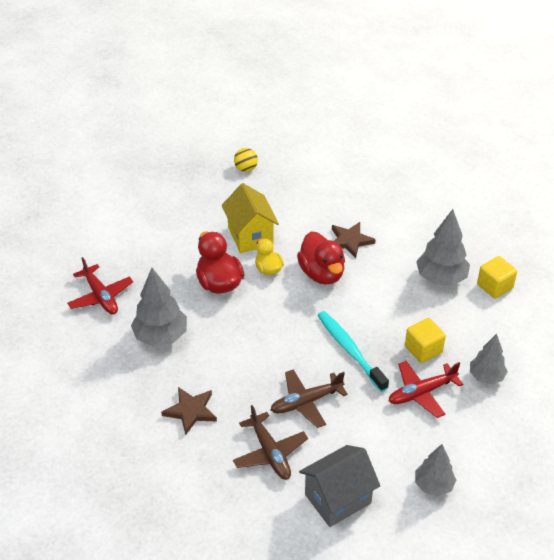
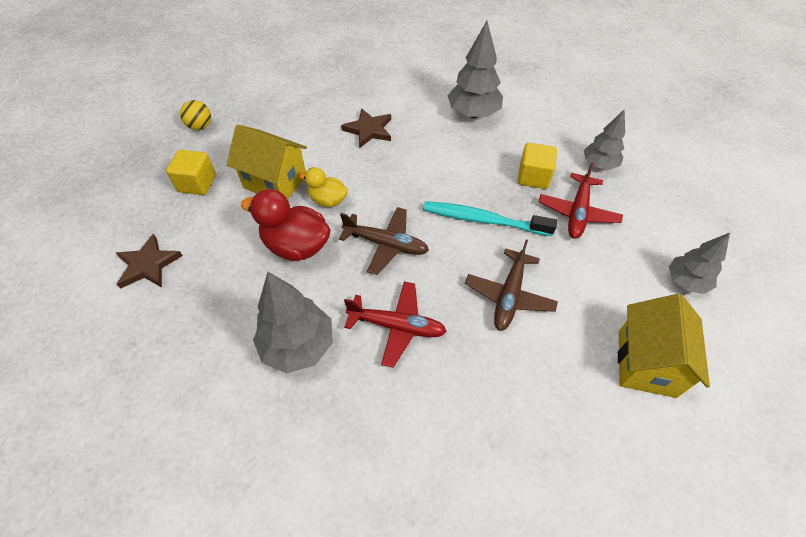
camera: 45 degrees left, 10 degrees up
(101, 296) = (178, 356): red plane -> red plane (397, 326)
(190, 411) = (422, 400): brown star -> brown star (148, 265)
(270, 453) = (542, 373): brown plane -> brown plane (386, 244)
(322, 273) = (379, 172): red duck -> none
(338, 499) = (646, 363): grey house -> yellow house
(494, 286) = (515, 95): yellow cube -> yellow cube (197, 183)

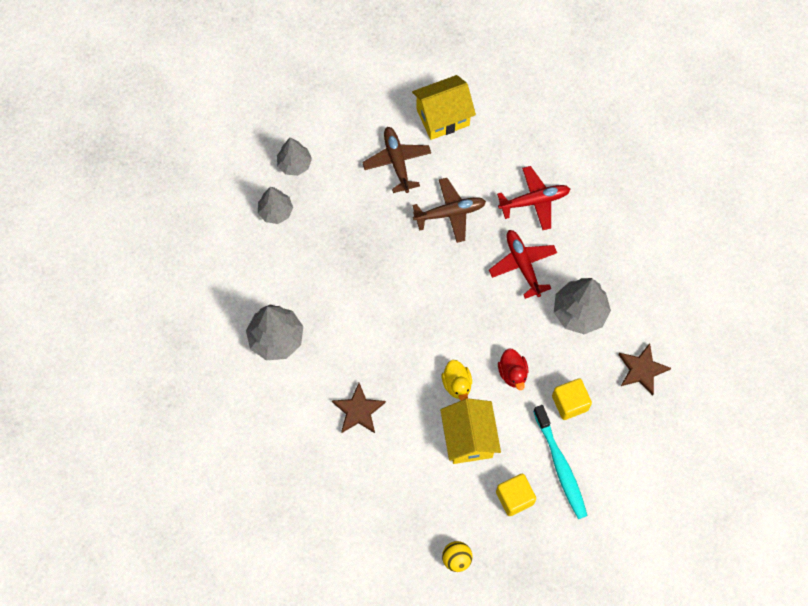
camera: 125 degrees left, 15 degrees up
(148, 265) = (602, 460): brown star -> brown star (642, 370)
(296, 246) = (512, 373): red duck -> red duck, size x0.60
(386, 244) = (466, 314): brown plane -> brown plane (397, 161)
(483, 220) = (395, 263): turquoise toothbrush -> turquoise toothbrush (560, 466)
(533, 177) = (324, 252): yellow cube -> yellow cube (570, 403)
(577, 212) = (341, 204): red plane -> red plane (534, 201)
(686, 282) = (360, 115): grey tree -> grey tree (294, 164)

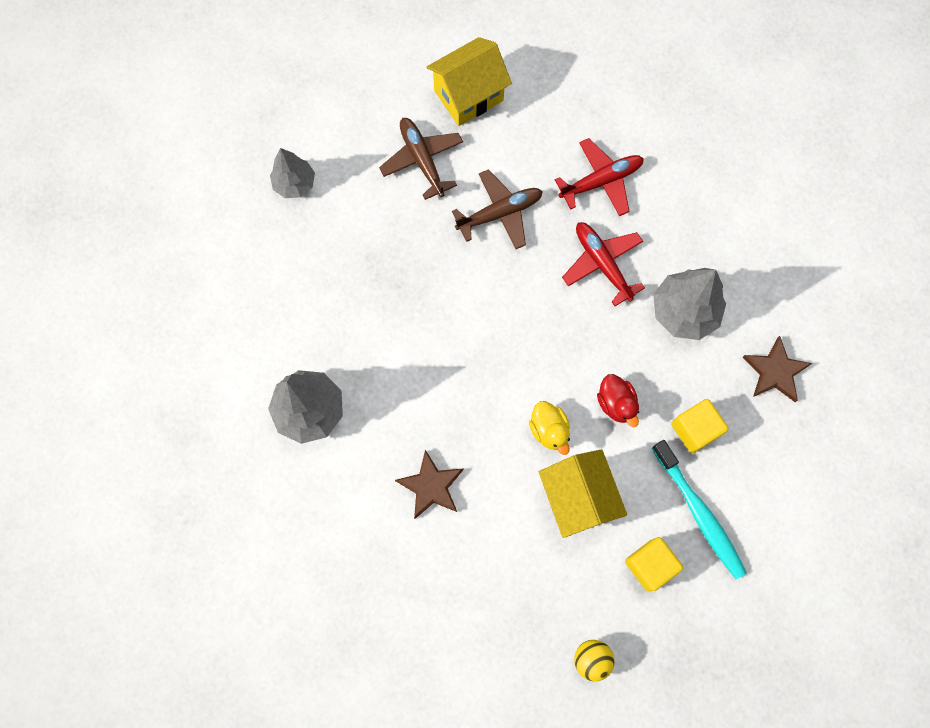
camera: 10 degrees left, 5 degrees up
(275, 211) = (281, 247): grey tree -> none

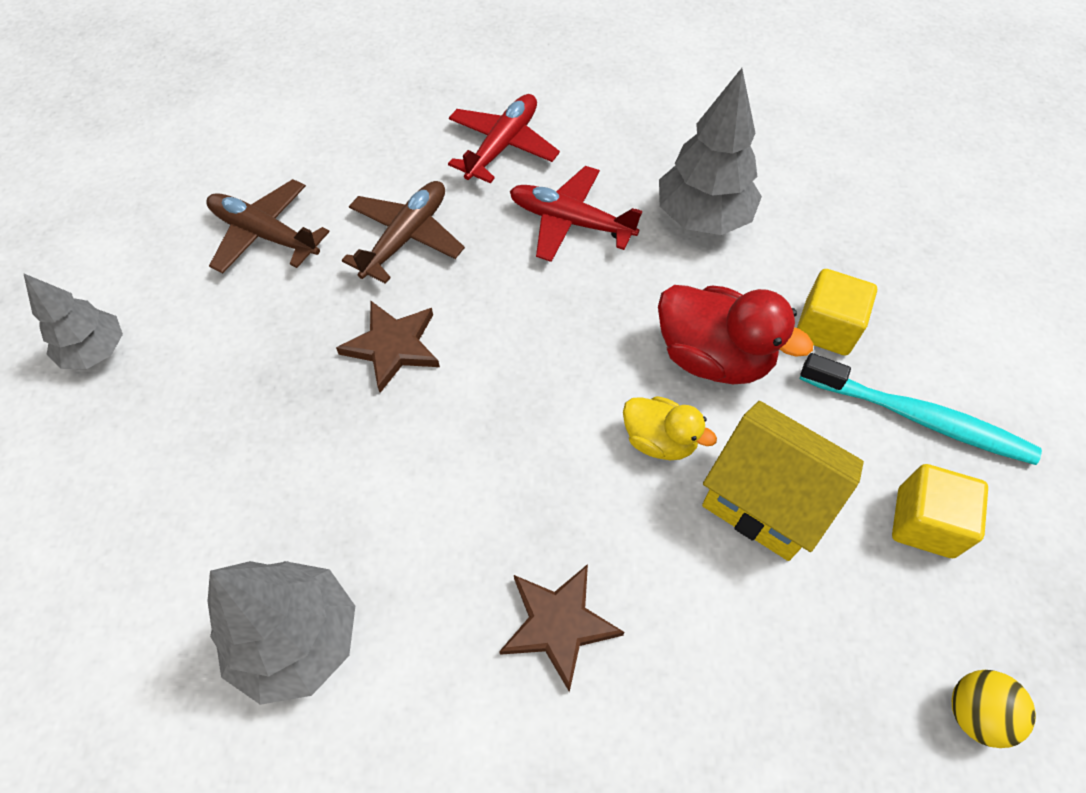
camera: 35 degrees left, 15 degrees down
(468, 95) = (281, 144): yellow house -> none
(616, 403) = (713, 357): red duck -> red duck, size x1.66
(775, 371) = (851, 218): brown star -> brown star (393, 346)

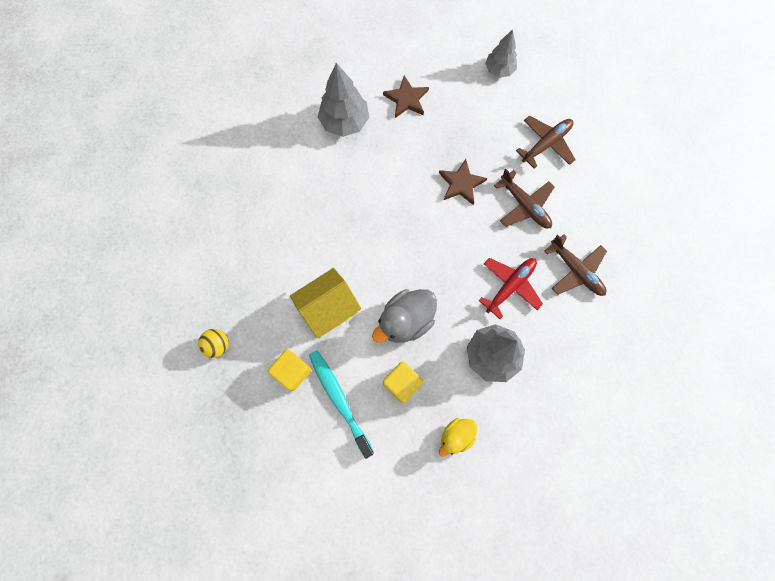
camera: 110 degrees right, 15 degrees up
(502, 146) = (575, 270): red plane -> brown plane
(558, 624) = (313, 210): brown star -> brown star (406, 99)
(659, 440) = (373, 278): yellow duck -> yellow duck (456, 436)
(713, 357) = (405, 321): red duck -> grey duck
(919, 417) = (339, 400): turquoise toothbrush -> turquoise toothbrush turned 105 degrees clockwise

